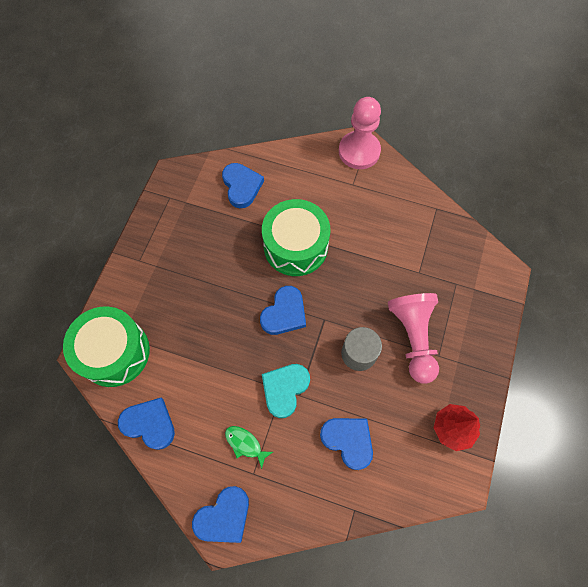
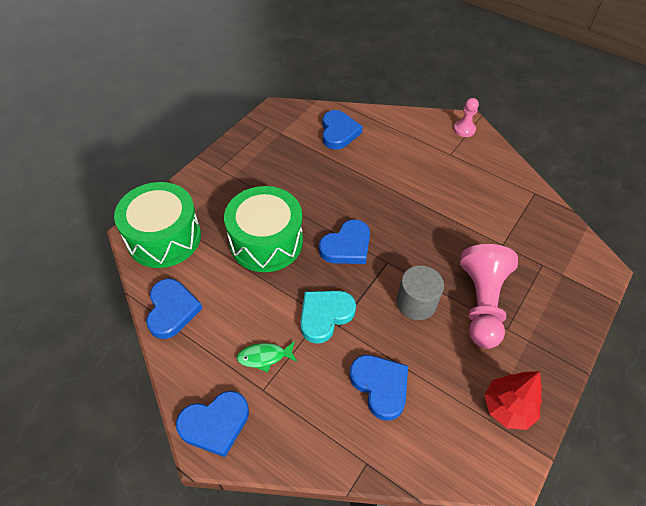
camera: 15 degrees right, 15 degrees down
(149, 424) = (172, 310): blue heart -> blue heart turned 45 degrees clockwise
(245, 444) = (264, 357): green fish -> green fish turned 60 degrees counterclockwise
(295, 246) = (376, 192): green drum -> green drum (266, 241)
(359, 151) = (464, 129): pink pawn -> pink pawn, size x0.51

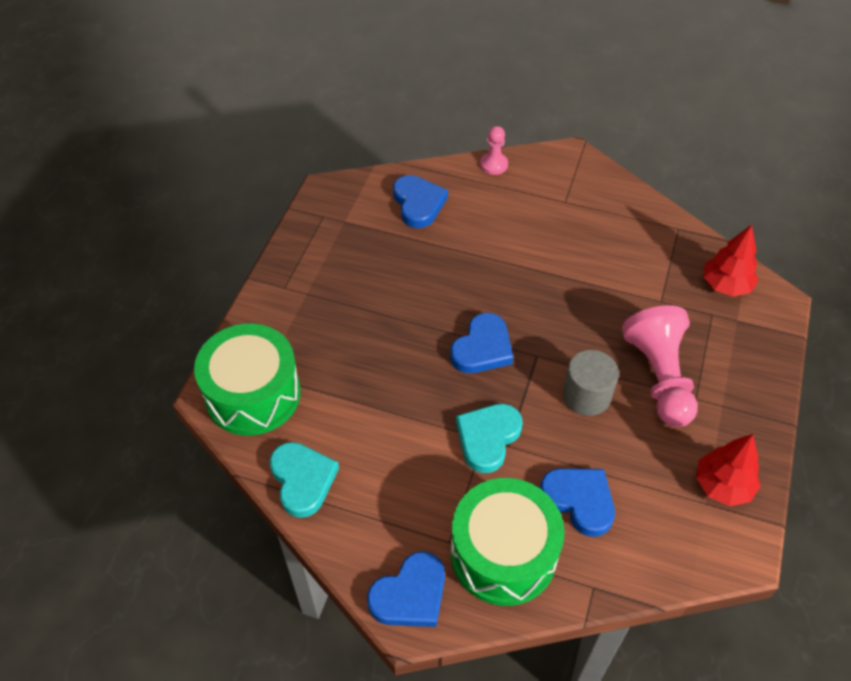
camera: 15 degrees left, 0 degrees up
(172, 310) = (302, 480): blue heart -> turquoise heart
(264, 357) = (436, 504): green fish -> none
(266, 241) = (383, 367): green drum -> green drum (503, 553)
(464, 129) = (571, 165): pink pawn -> pink pawn (494, 165)
(561, 245) = (725, 285): none -> red tree

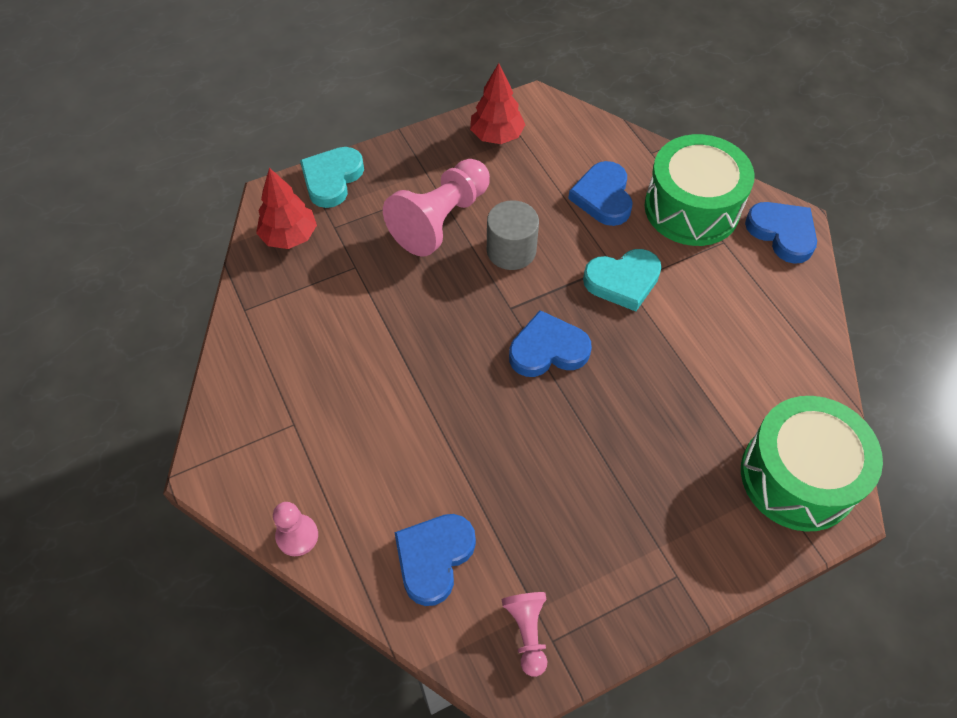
camera: 135 degrees left, 5 degrees up
(302, 480) = (805, 365): turquoise heart -> turquoise heart (332, 179)
(339, 210) = (527, 632): none -> pink pawn
(410, 595) = (782, 233): blue heart -> blue heart turned 45 degrees clockwise

